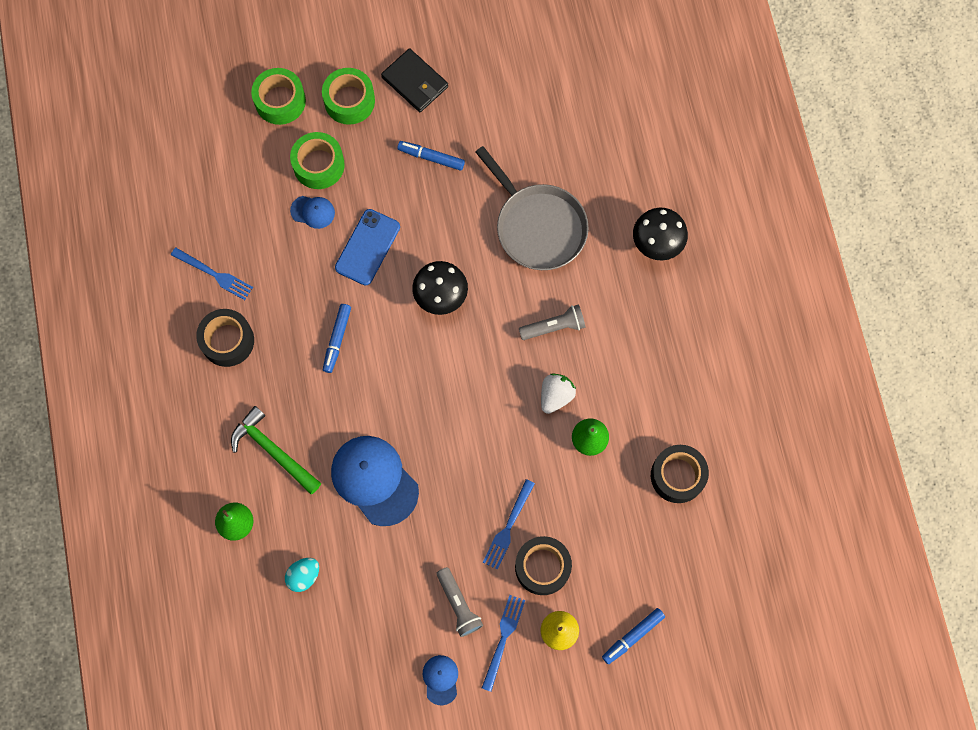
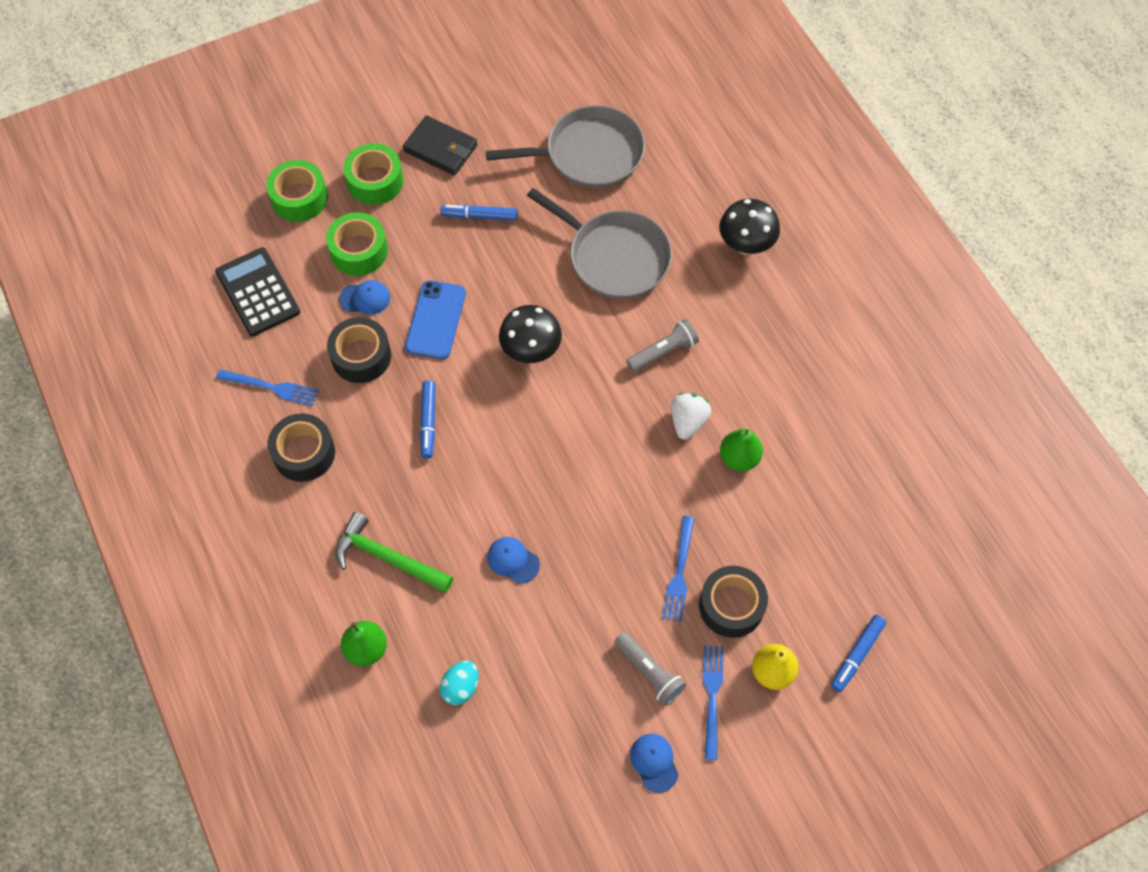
camera: 15 degrees left, 10 degrees down
(223, 183) = (258, 292): none -> black calculator
(374, 480) = (513, 560): blue cap -> blue cap, size x0.48
(544, 120) = (589, 154): none -> grey pan
(677, 476) = (847, 471): black tape -> black tape (361, 356)

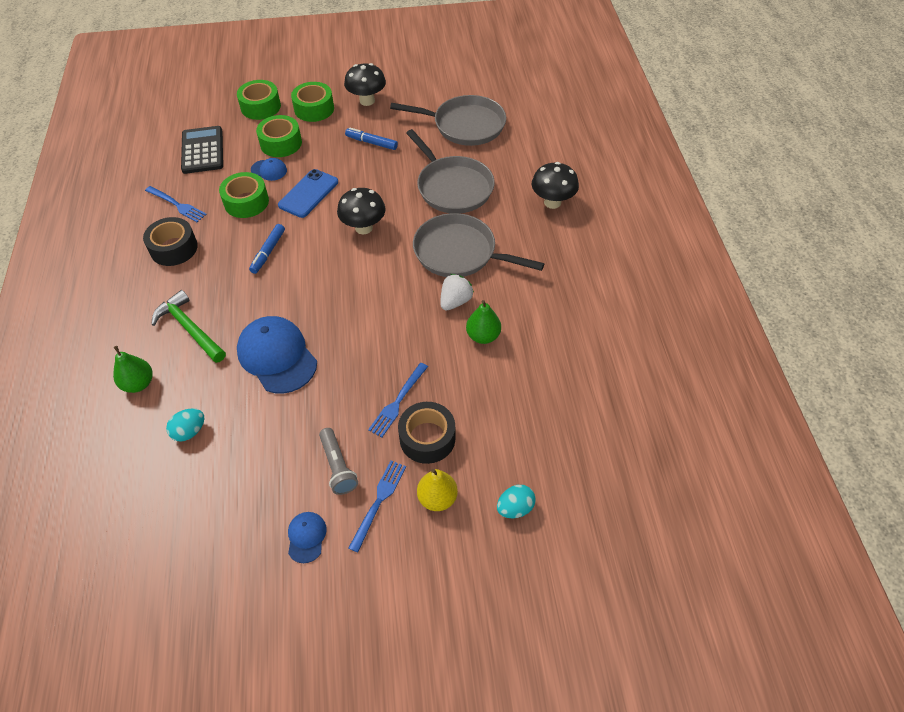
camera: 20 degrees right, 10 degrees down
(361, 356) = (246, 202): black tape -> green tape
(441, 148) = (367, 101): black wallet -> black mushroom
(513, 560) = (277, 356): blue cap -> blue cap, size x2.08
(663, 352) = (459, 252): grey flashlight -> grey pan
(857, 655) = (515, 508): blue marker -> turquoise egg

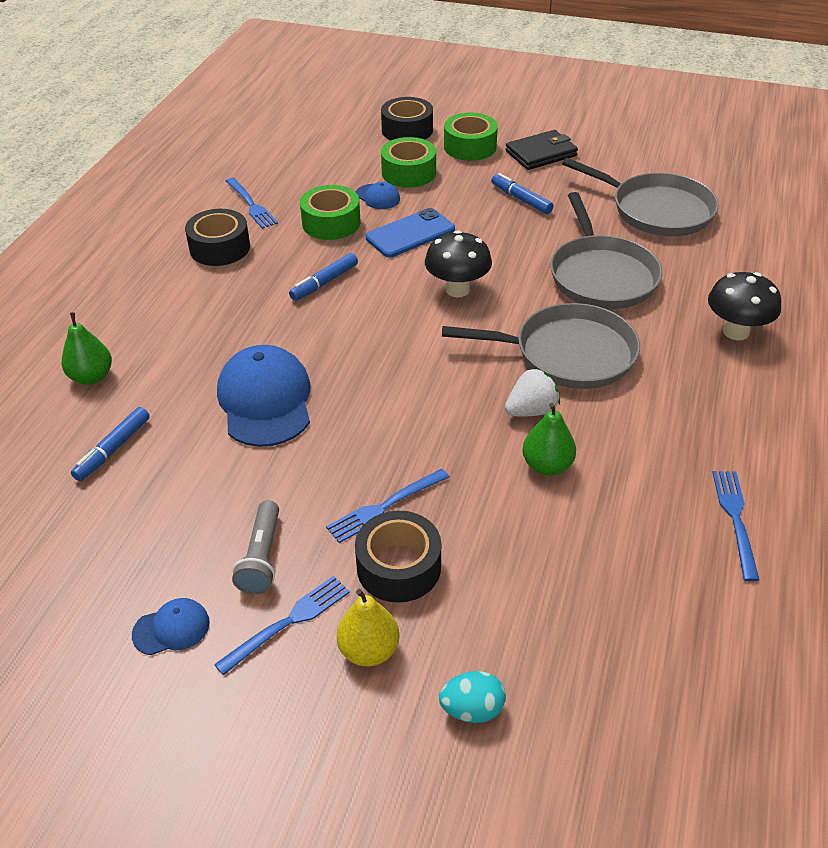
camera: 25 degrees right, 10 degrees down
(190, 328) = (184, 337): green hammer -> none
(190, 431) = (113, 449): turquoise egg -> blue marker
(202, 150) = (313, 158): black calculator -> none
(260, 107) = (407, 130): green tape -> black tape
(306, 537) = (171, 628): blue cap -> blue cap turned 45 degrees clockwise
(367, 101) = (541, 153): black mushroom -> black wallet
(459, 252) = (568, 354): grey pan -> grey pan turned 135 degrees clockwise
(604, 330) = (735, 518): none -> blue fork

